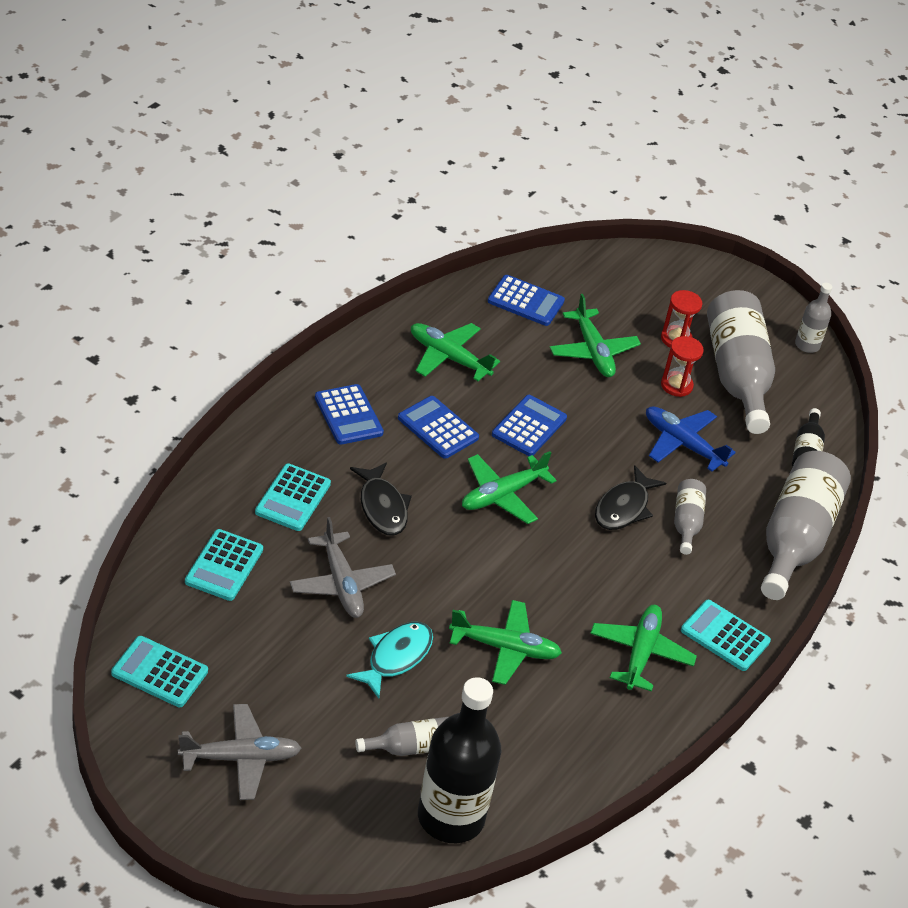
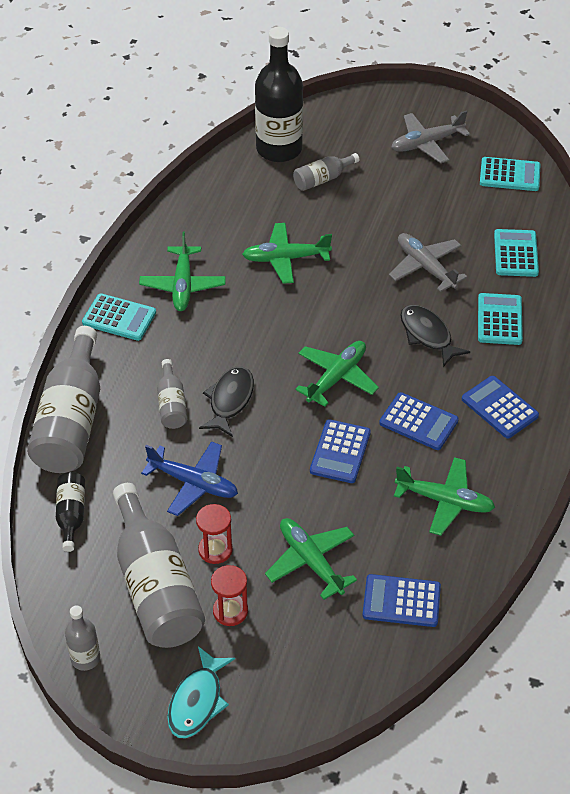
camera: 170 degrees right, 5 degrees up
(396, 657) = (360, 229): turquoise fish -> turquoise fish (197, 701)

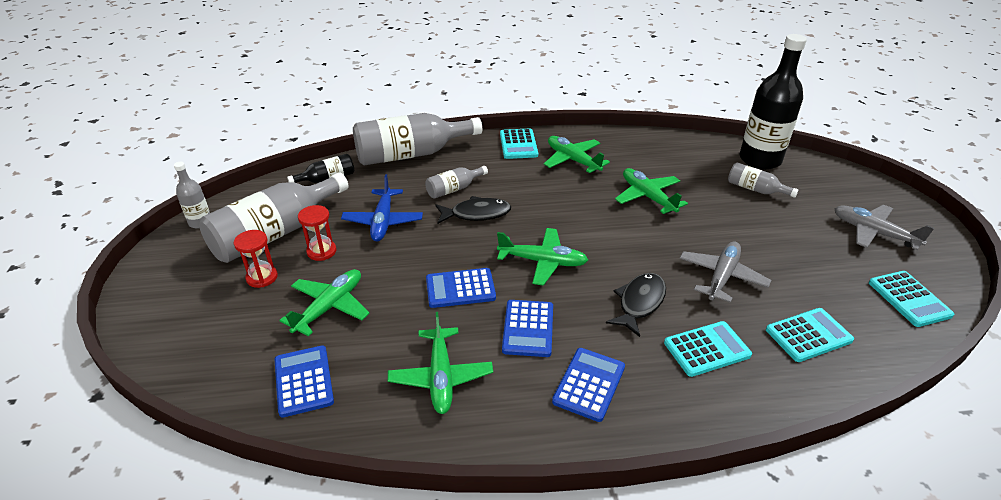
camera: 65 degrees right, 10 degrees down
(182, 285) = (572, 160): green plane -> green plane turned 75 degrees clockwise
(197, 701) = (167, 287): turquoise fish -> none

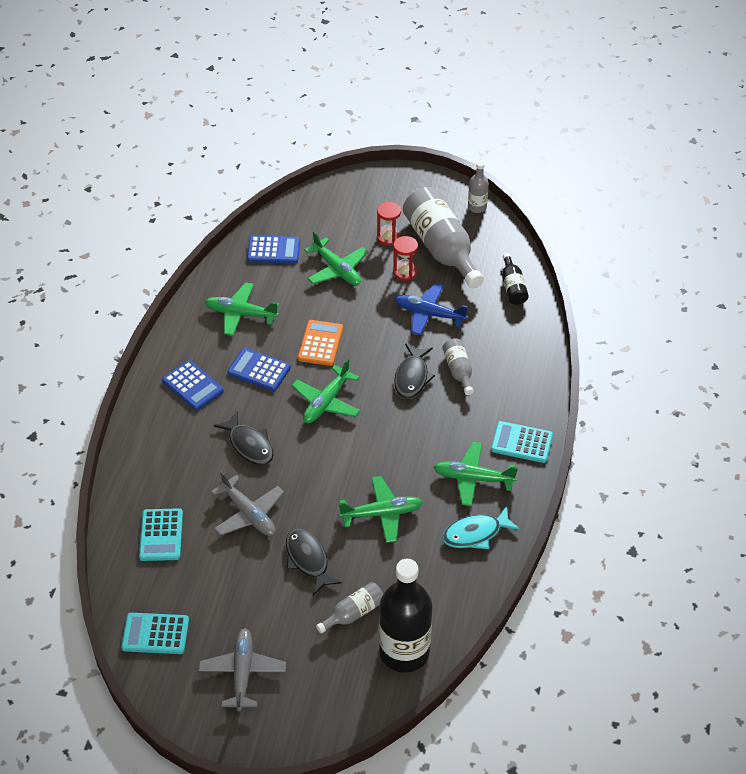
camera: 110 degrees right, 10 degrees up
(411, 154) = (534, 353): grey bottle -> none
(460, 288) = (320, 343): blue calculator -> orange calculator
(572, 160) = (473, 478): green plane -> green plane turned 150 degrees counterclockwise
(626, 149) = (475, 534): none -> turquoise fish
(706, 349) = (184, 464): turquoise calculator -> none
(732, 225) = (308, 560): none -> black fish
(873, 232) = (242, 672): grey plane -> grey plane turned 60 degrees counterclockwise

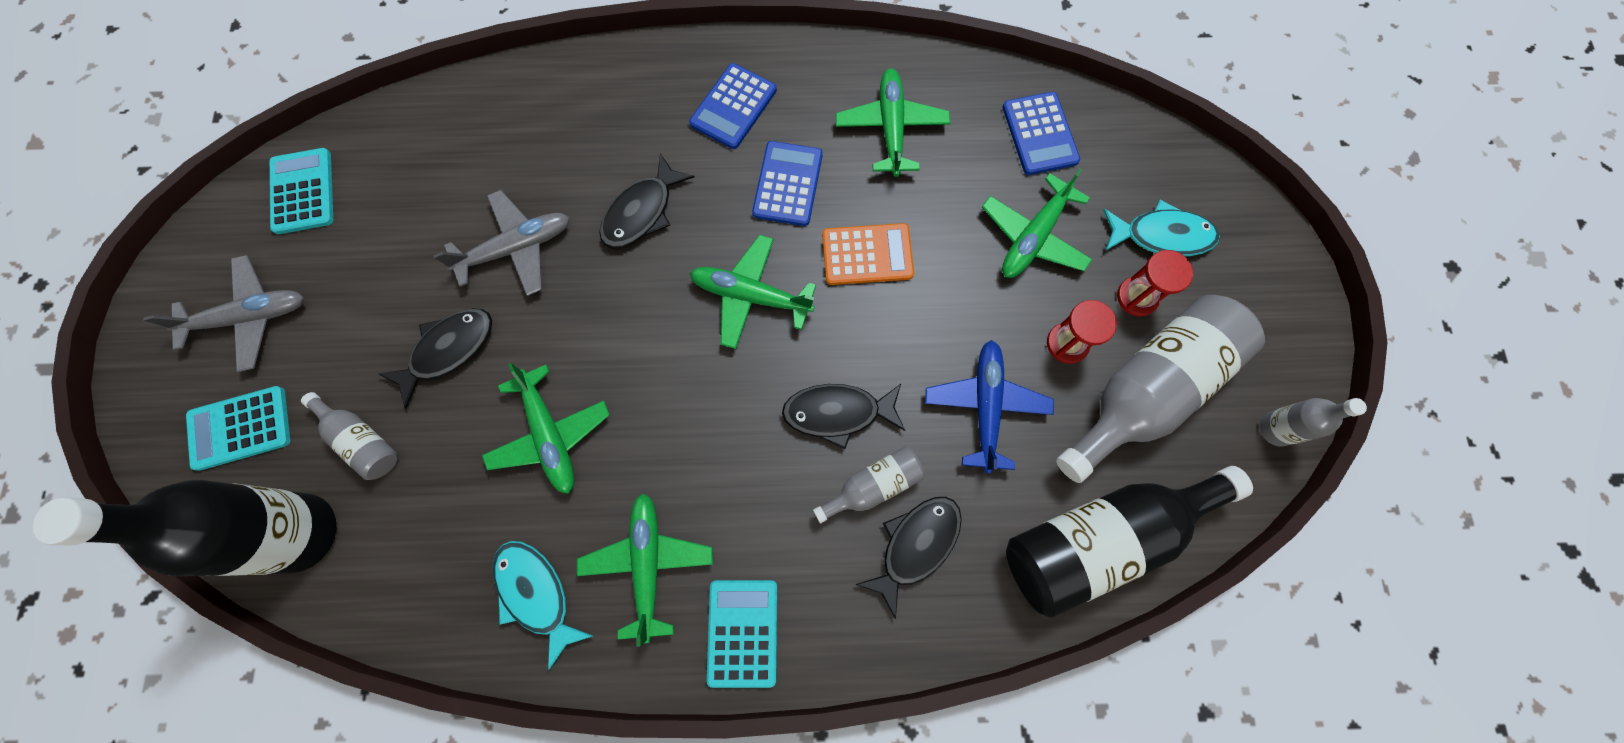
camera: 75 degrees right, 25 degrees up
(161, 535) = (463, 149): turquoise calculator -> turquoise calculator (240, 428)
(249, 514) = (517, 248): grey plane -> grey plane turned 150 degrees counterclockwise
(356, 218) = (1162, 235): none -> turquoise fish
(495, 360) = (915, 545): none -> black fish
(513, 287) = (1101, 538): black bottle -> black bottle, size x2.08

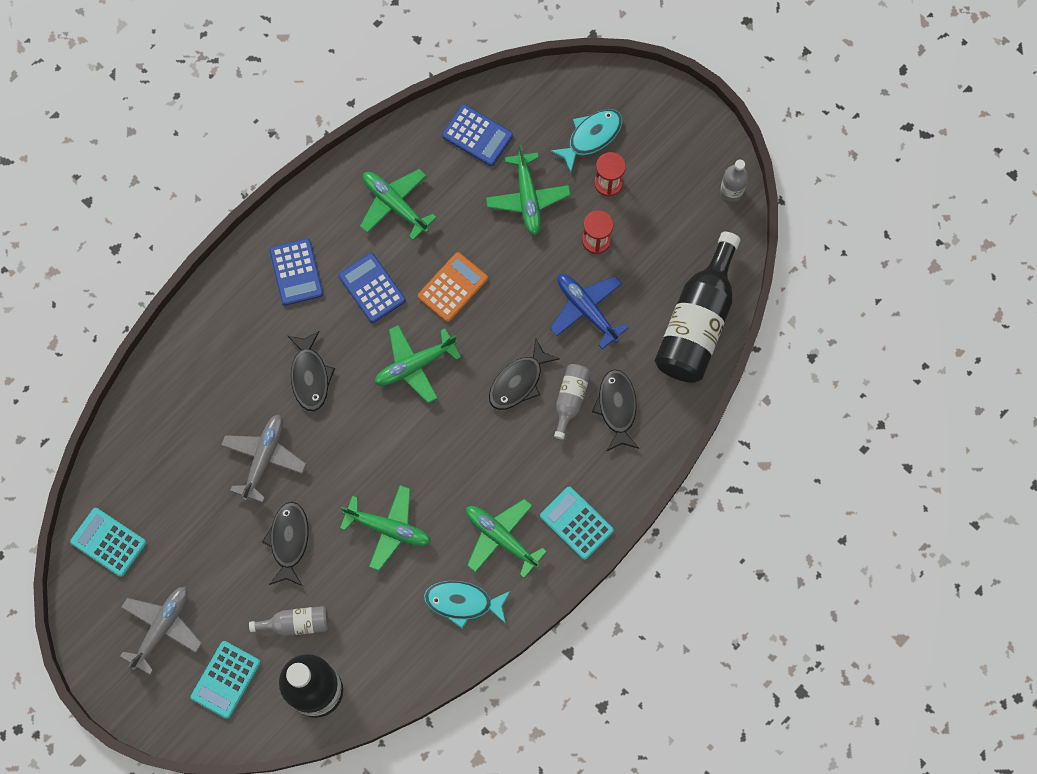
camera: 45 degrees left, 0 degrees up
(1147, 390) = (655, 228): grey bottle -> none

